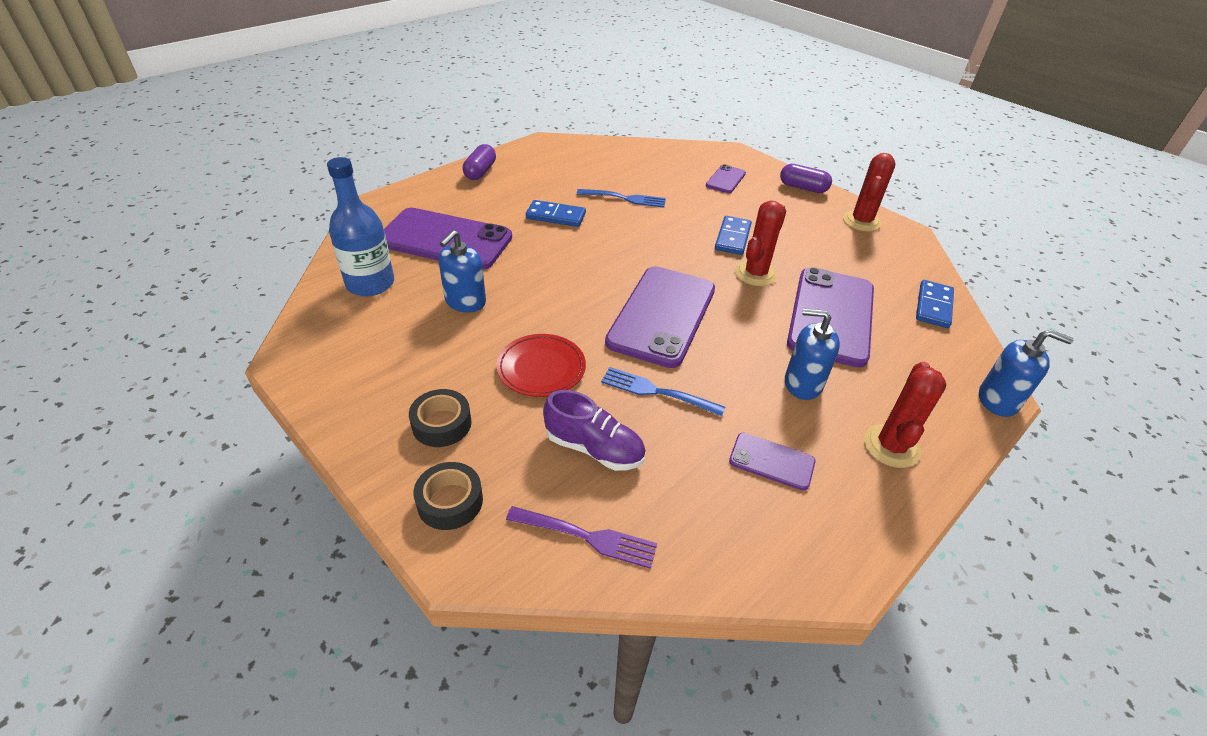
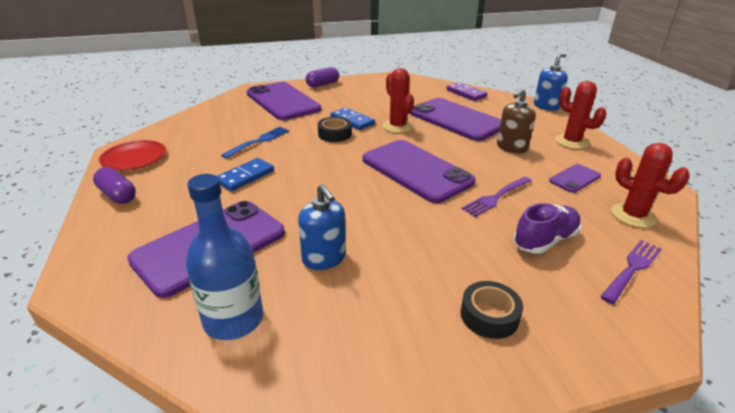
camera: 60 degrees left, 10 degrees down
(450, 501) = (587, 333): black tape -> black tape (334, 134)
(541, 368) = (444, 240): red plate -> red plate (134, 158)
(658, 392) = (496, 197): blue fork -> purple fork
(725, 179) = (283, 101): purple phone -> purple phone, size x2.13
(802, 384) = (511, 147): blue soap dispenser -> brown soap dispenser
(861, 221) = (375, 82): red cactus -> red cactus (633, 215)
(933, 306) = (466, 93): blue domino -> purple domino

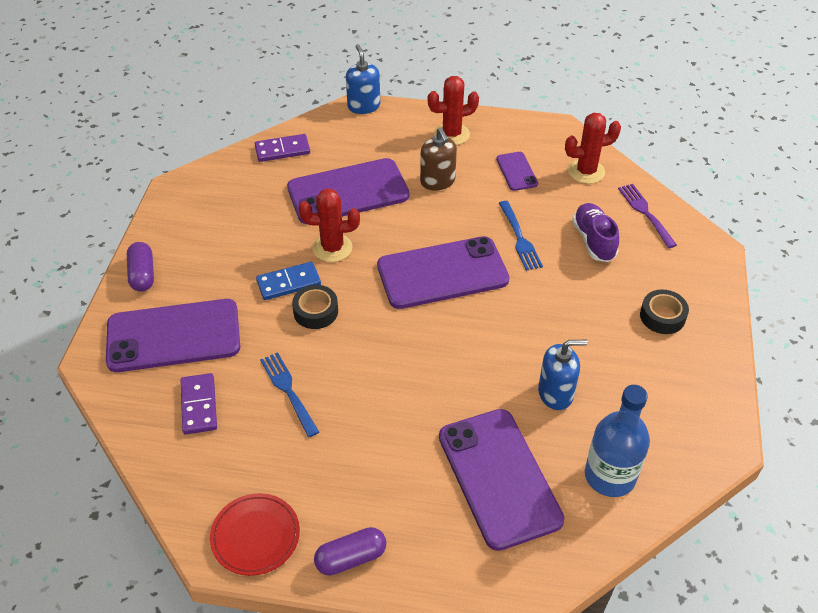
camera: 65 degrees left, 15 degrees up
(233, 119) = (199, 405): none -> purple domino
(245, 177) = (374, 423): blue domino -> none
(496, 197) = (519, 238): purple fork -> blue fork

